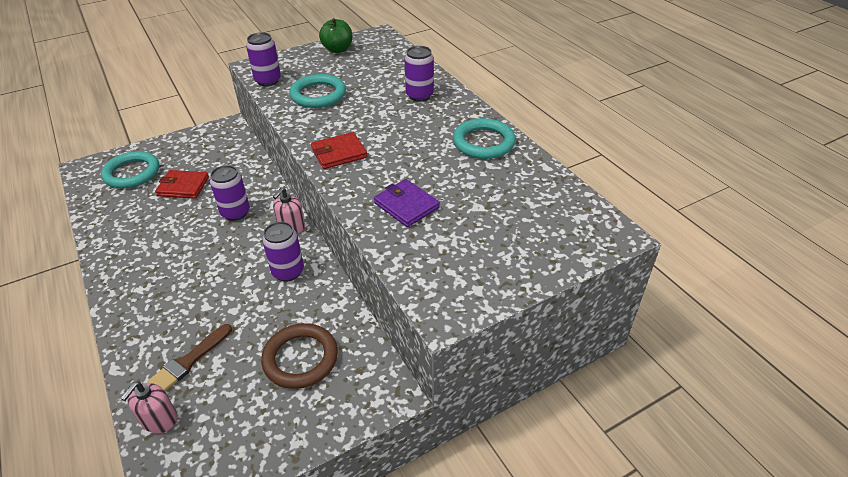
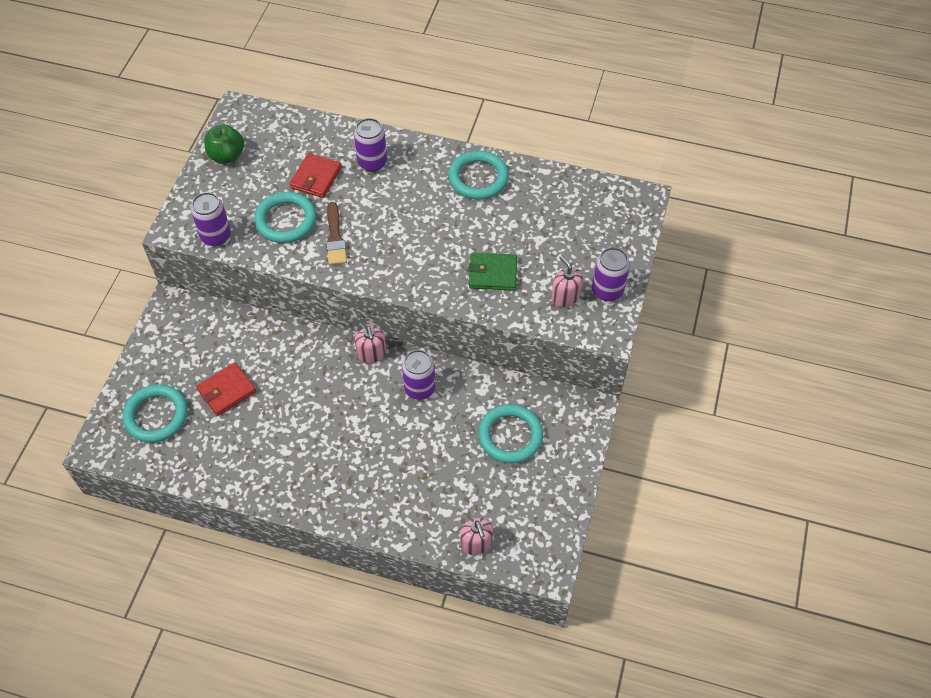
camera: 45 degrees left, 15 degrees up
(189, 361) = (442, 499): brown brush -> brown brush (335, 237)
(235, 213) = (309, 377): purple can -> purple can (607, 290)
(300, 358) = (510, 436): brown ring -> turquoise ring
(339, 153) = (386, 265): red wallet -> red wallet (316, 177)
(406, 205) = (492, 273): purple wallet -> green wallet
(443, 260) = (565, 297): none -> pink soap dispenser

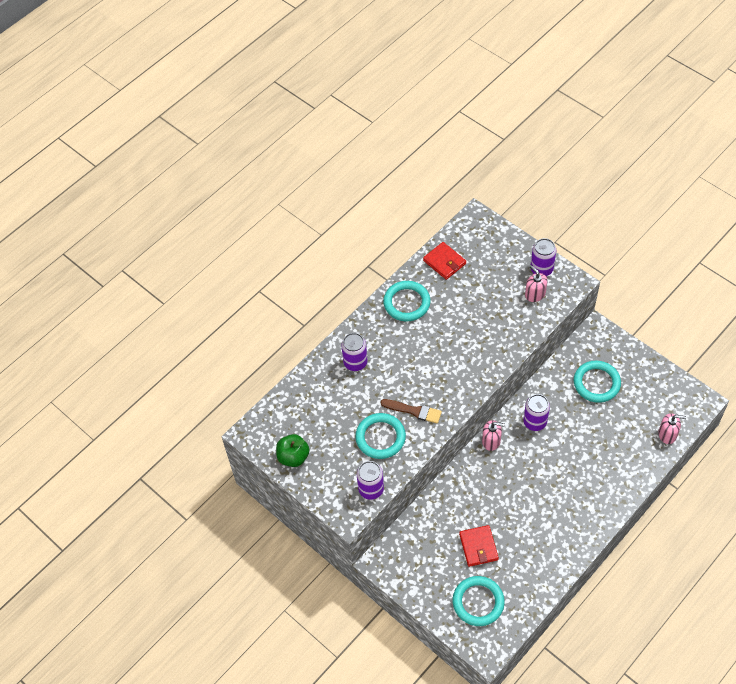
camera: 60 degrees left, 0 degrees up
(316, 177) = (350, 404): red wallet -> red wallet (444, 262)
(492, 273) = (495, 327): green wallet -> none
(565, 297) = (535, 294): pink soap dispenser -> pink soap dispenser turned 60 degrees clockwise

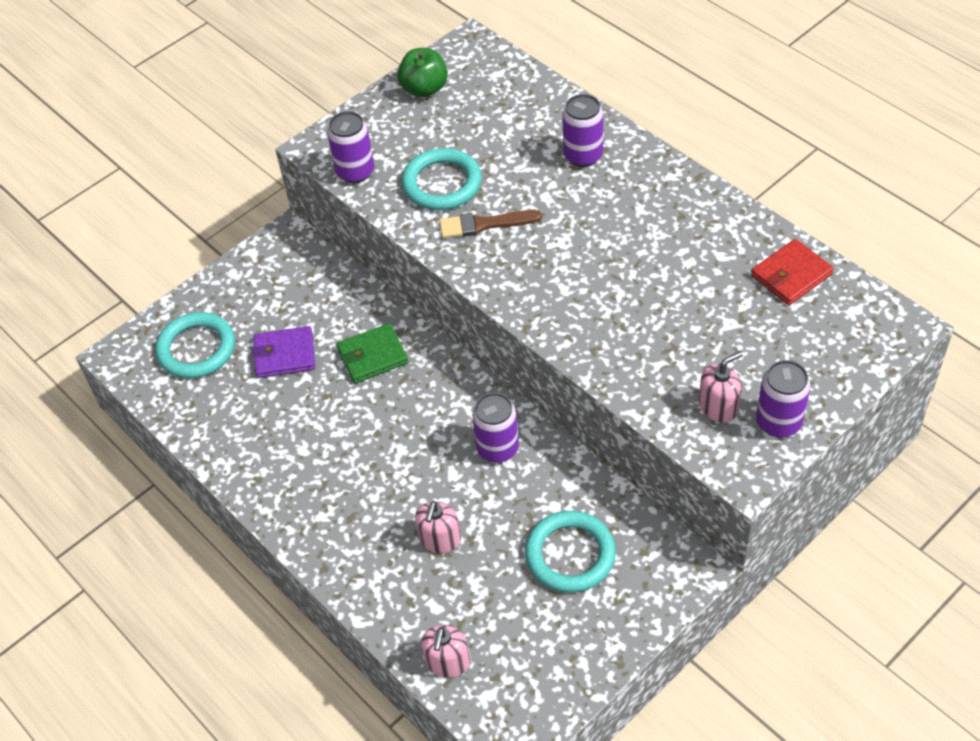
camera: 95 degrees right, 5 degrees down
(406, 303) = (700, 221): turquoise ring -> none
(414, 411) = (484, 224): brown brush -> brown brush turned 60 degrees clockwise
(475, 495) = (372, 356): none -> green wallet
(478, 547) = (284, 355): red wallet -> purple wallet
(491, 441) = (468, 383): pink soap dispenser -> pink soap dispenser (440, 539)

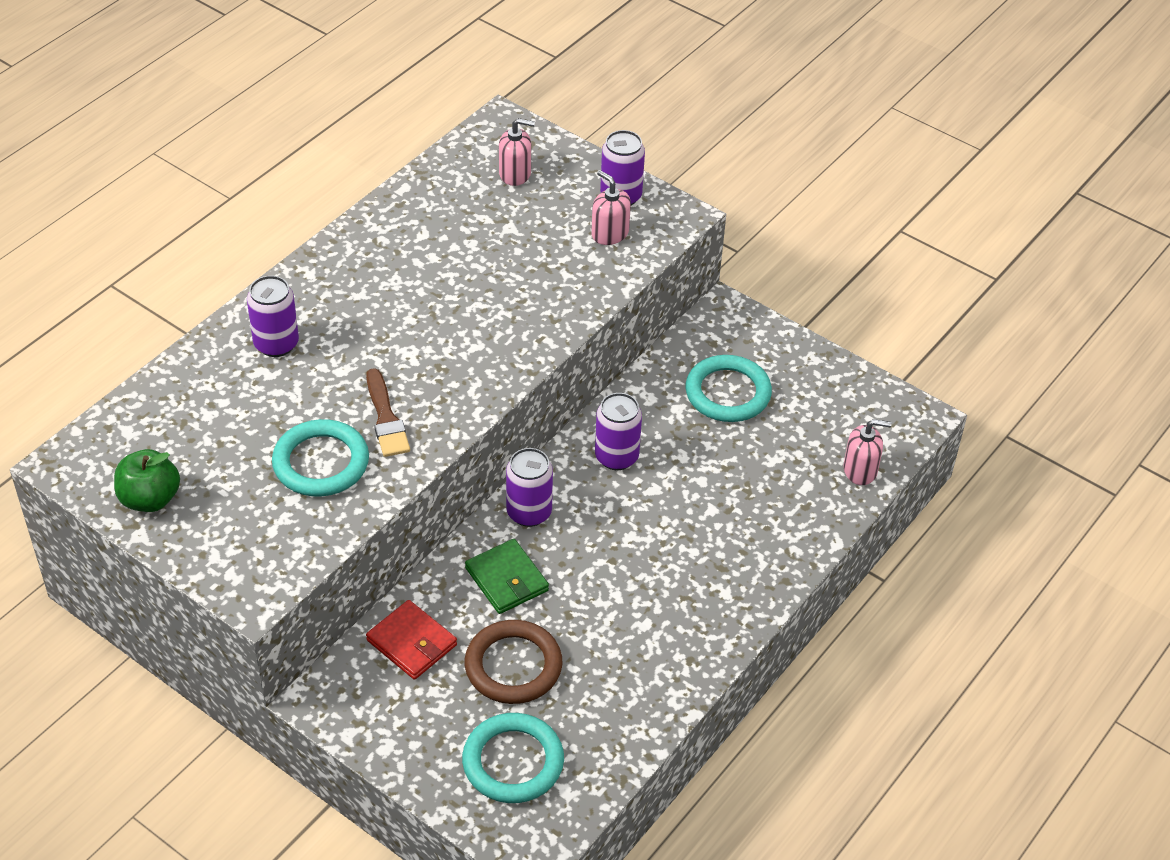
camera: 105 degrees left, 5 degrees down
(284, 355) = (513, 666): purple wallet -> brown ring
(355, 172) = (300, 549): purple can -> purple can (529, 512)
(440, 539) = (732, 491): pink soap dispenser -> pink soap dispenser (515, 174)
(791, 275) = (445, 188): red wallet -> red wallet (412, 642)

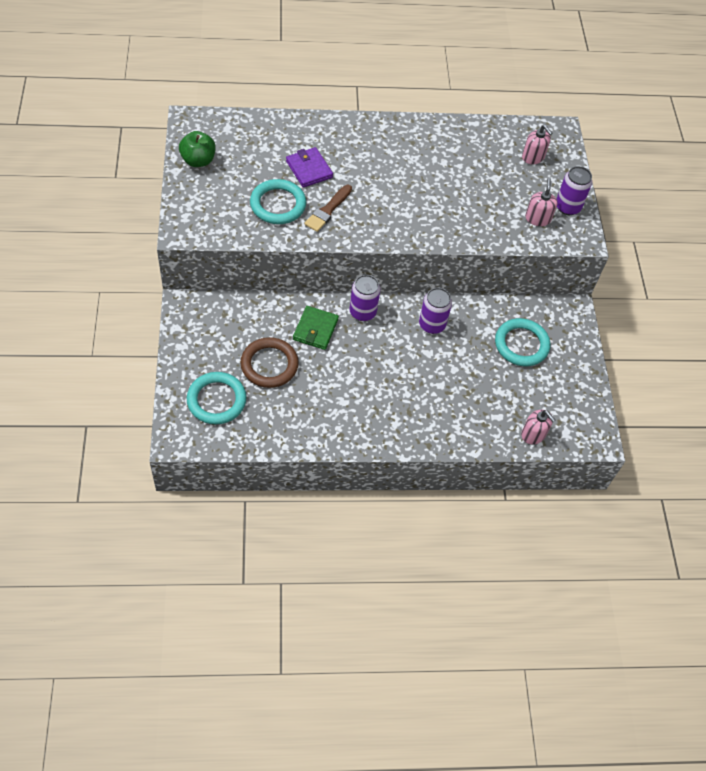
camera: 45 degrees right, 10 degrees up
(276, 344) = (329, 143): purple can -> none
(297, 393) = (309, 169): none -> purple wallet
(412, 642) = (245, 317): red wallet -> none

